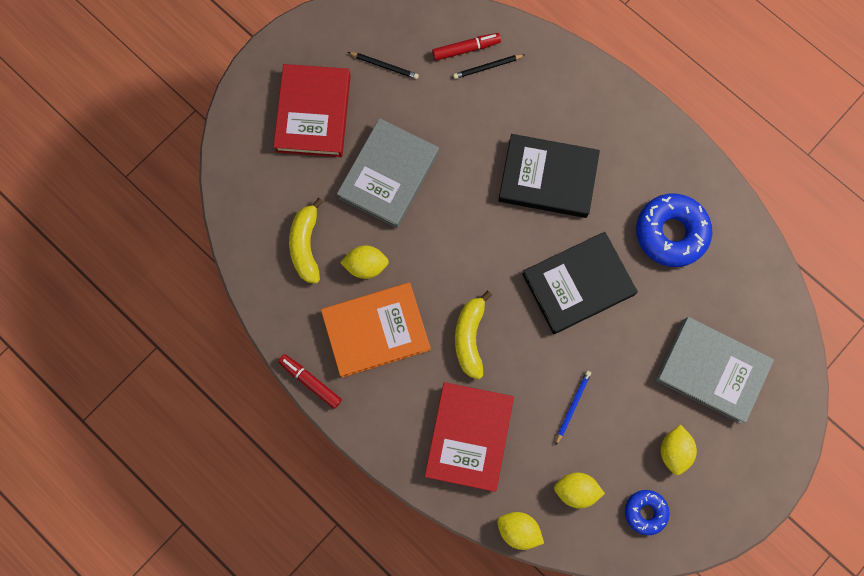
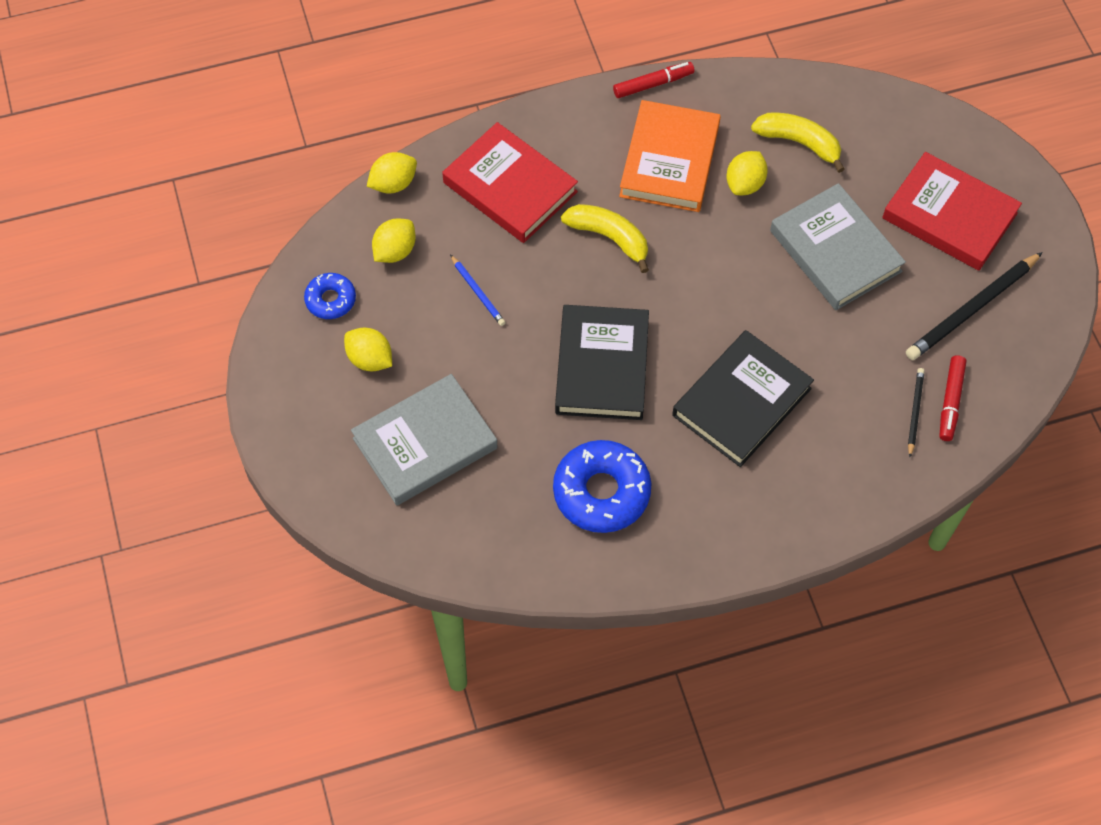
camera: 120 degrees right, 15 degrees down
(384, 66) = (972, 309): black pencil -> black pencil, size x1.93

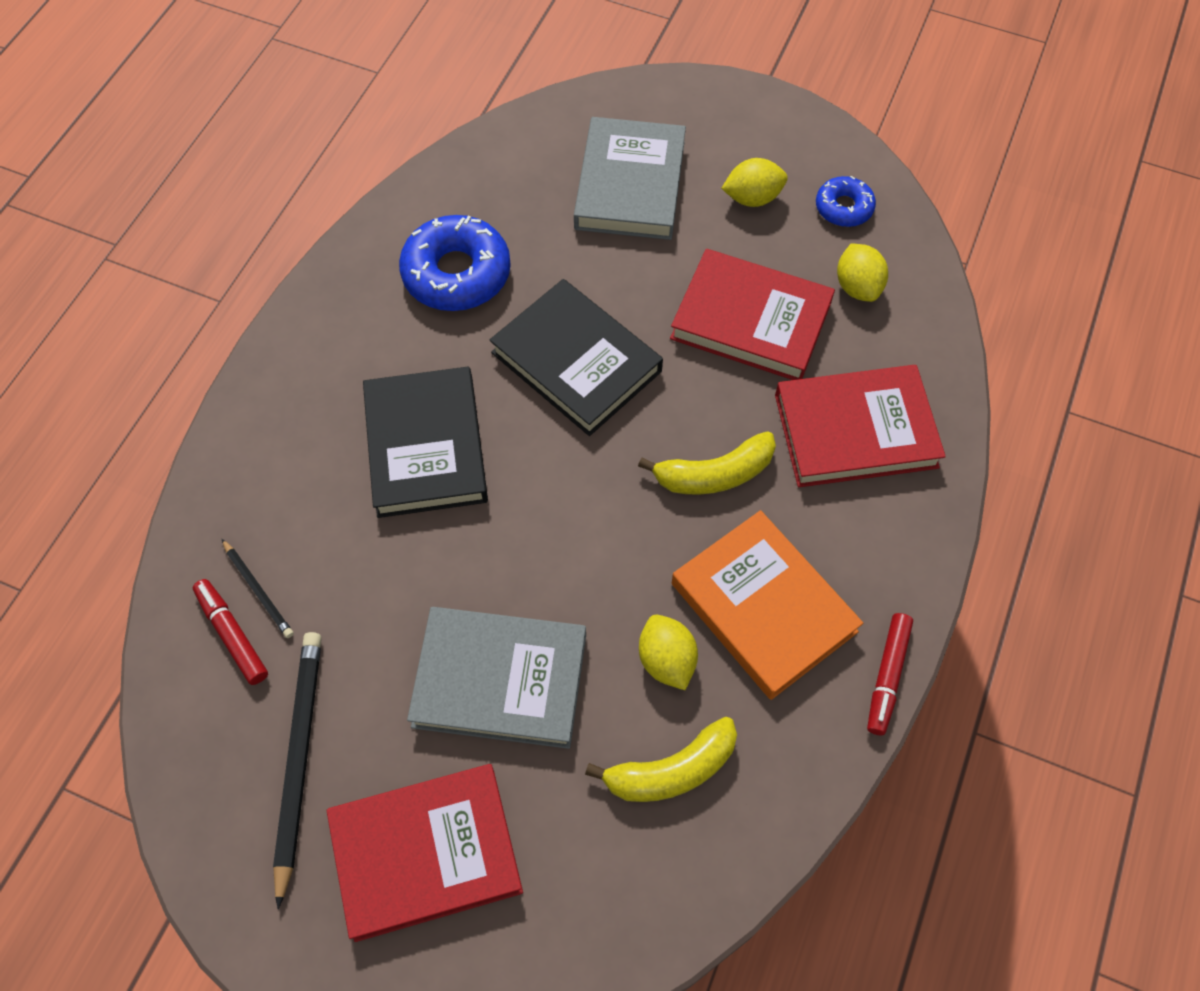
camera: 130 degrees right, 0 degrees up
(393, 184) = (943, 335): yellow lemon -> none
(478, 292) = (751, 321): blue pencil -> red book

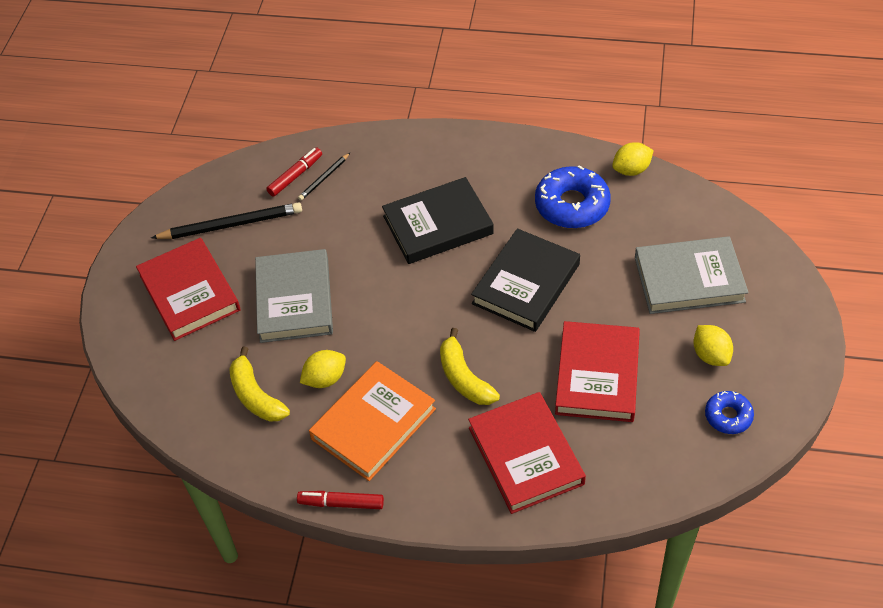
camera: 80 degrees right, 10 degrees down
(857, 287) = (655, 437): yellow lemon -> yellow lemon (631, 170)

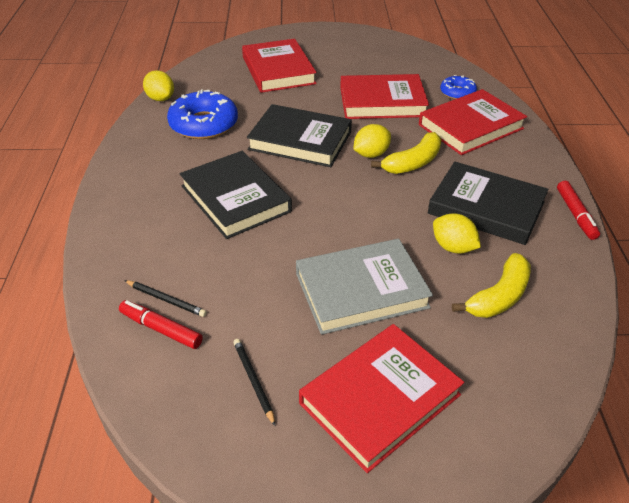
camera: 105 degrees left, 10 degrees down
(231, 224) = (253, 381): black pencil -> black pencil, size x0.52
(373, 424) = (486, 207): orange book -> black book
(689, 279) = (278, 70): grey book -> red book
(710, 355) = (346, 61): yellow lemon -> yellow lemon (371, 154)
(728, 416) = (394, 54): blue donut -> blue donut (457, 93)

